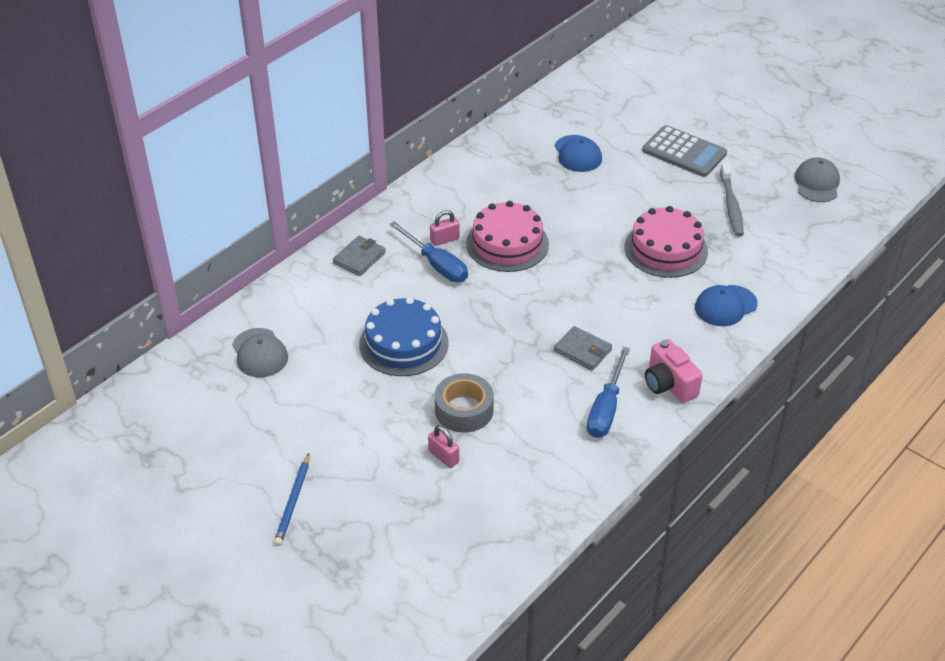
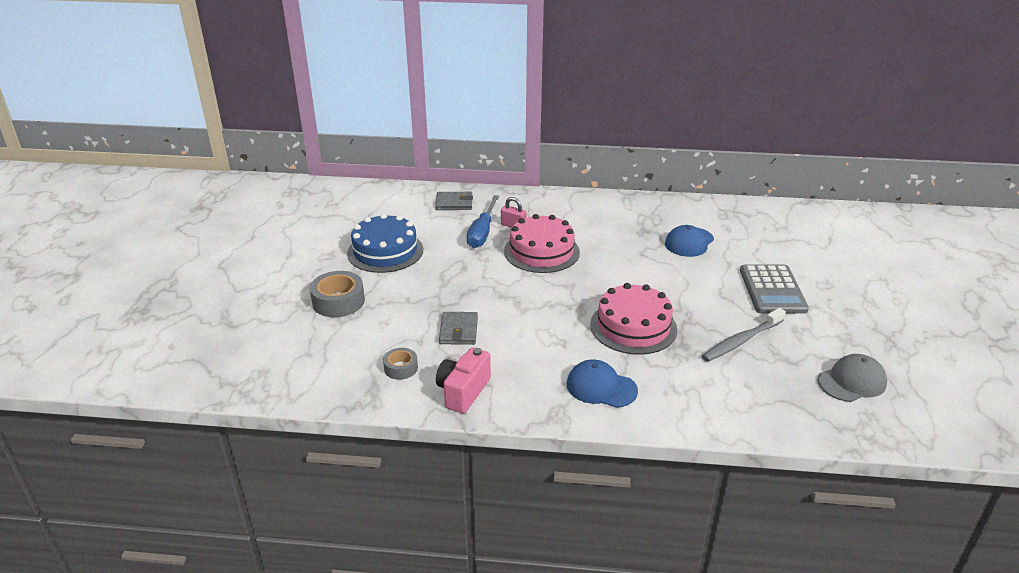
camera: 55 degrees right, 10 degrees down
(259, 353) = (323, 206): grey cap -> none
(293, 502) = (192, 270): blue pencil -> none
(443, 456) = (281, 311): pink padlock -> none
(606, 408) = (401, 368): blue screwdriver -> grey tape

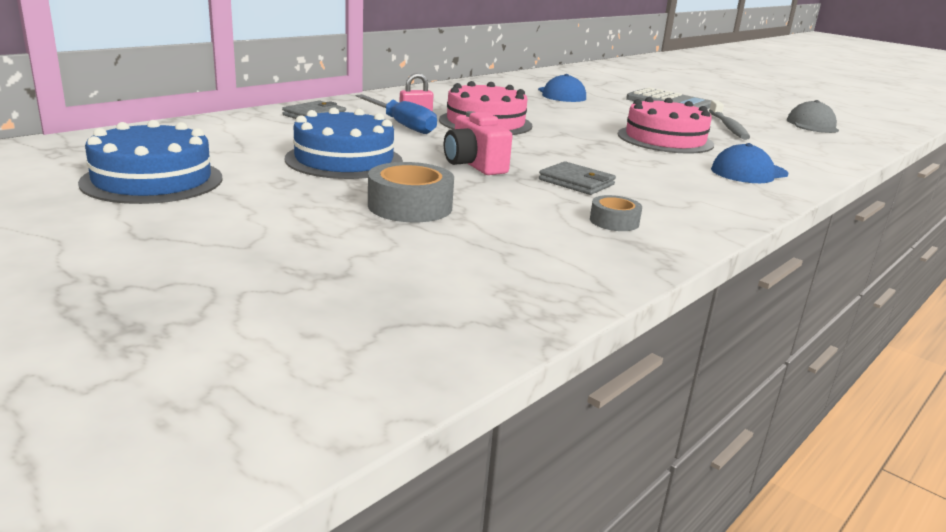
camera: 55 degrees left, 10 degrees down
(284, 230) = (152, 180): none -> blue cake
(463, 392) = (698, 212): pink camera -> pink camera (474, 165)

